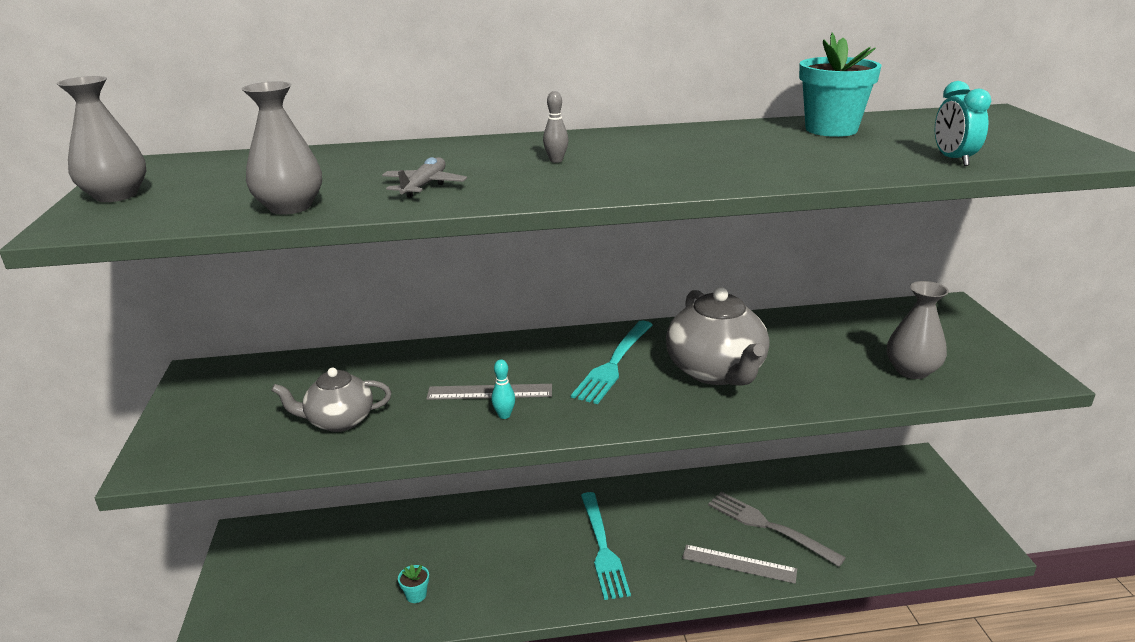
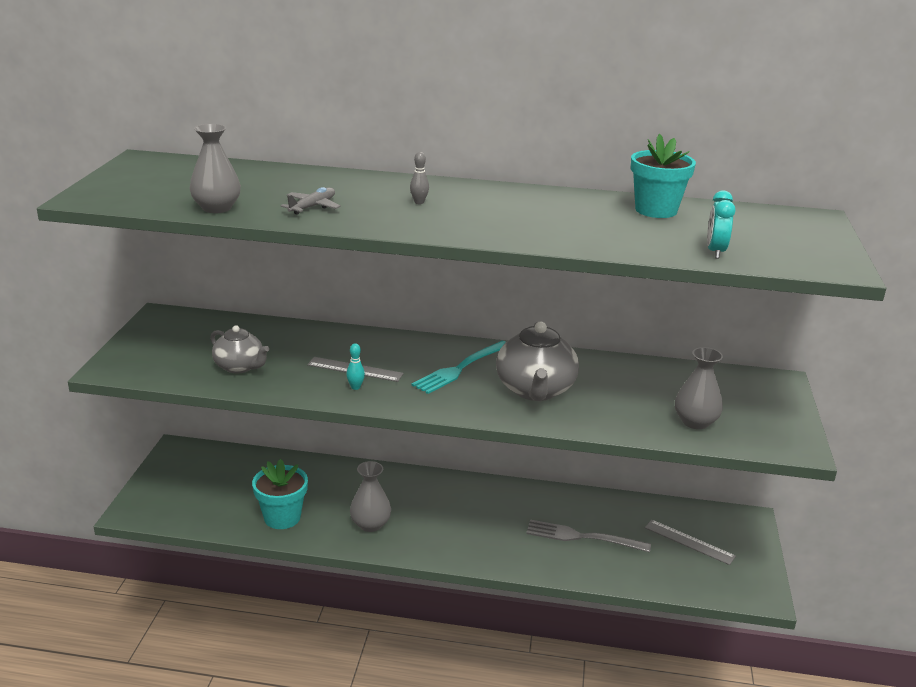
camera: 15 degrees right, 0 degrees up
(116, 195) = (116, 181): grey vase -> grey vase (370, 524)
(339, 421) = (240, 367): grey teapot -> grey teapot turned 150 degrees counterclockwise
(416, 595) = (282, 517): turquoise flower pot -> turquoise flower pot, size x2.25
(603, 548) = (438, 521): turquoise fork -> none
(739, 564) = (540, 557): grey ruler -> grey ruler (689, 542)
(768, 526) = (581, 537): grey fork -> grey fork turned 45 degrees counterclockwise

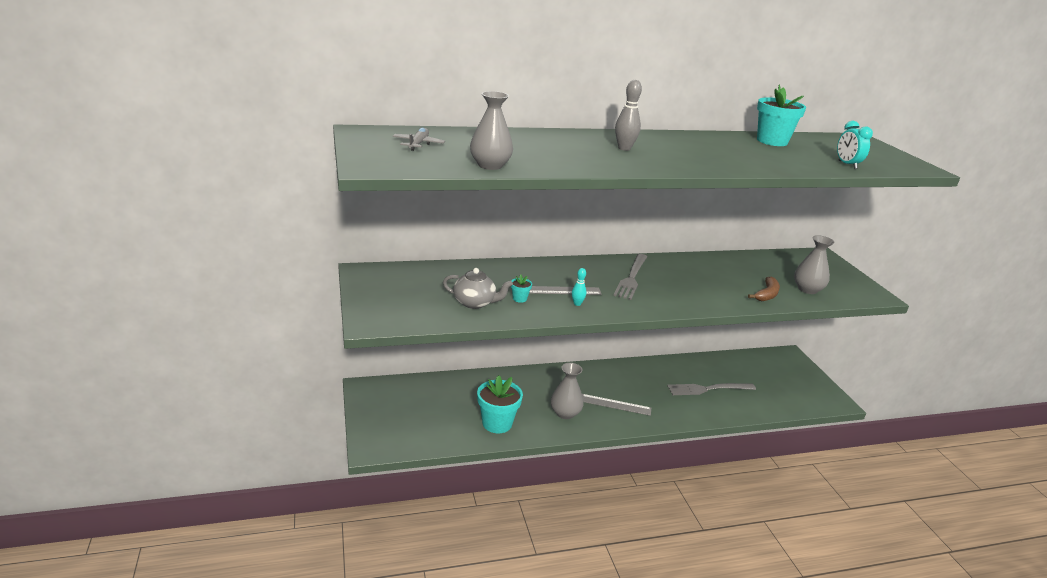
camera: 25 degrees left, 0 degrees up
(295, 370) = (519, 299): none -> turquoise flower pot
(312, 207) = (558, 158): grey plane -> grey plane (418, 144)
(419, 202) = (624, 148): grey bowling pin -> grey bowling pin, size x1.64
(460, 369) = (631, 278): turquoise fork -> grey fork
(535, 390) = (695, 285): grey teapot -> none
(623, 418) = (767, 294): none -> brown banana
(689, 542) = (770, 377): grey ruler -> grey ruler (615, 405)

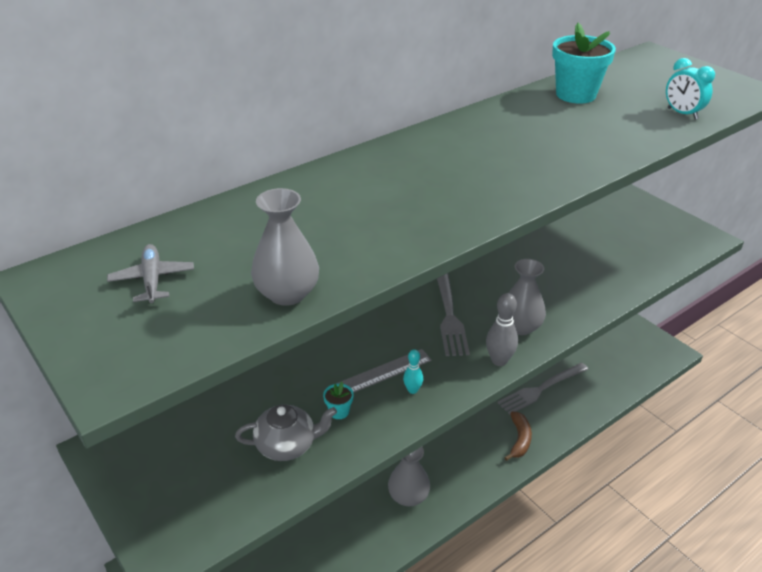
camera: 20 degrees left, 10 degrees up
(497, 423) = (338, 550): turquoise flower pot -> none
(615, 405) = (457, 457): grey ruler -> none
(624, 148) = (428, 177): grey bowling pin -> grey bowling pin (499, 361)
(767, 294) = (605, 282): brown banana -> brown banana (519, 439)
(807, 289) = (639, 256): grey vase -> grey vase (520, 326)

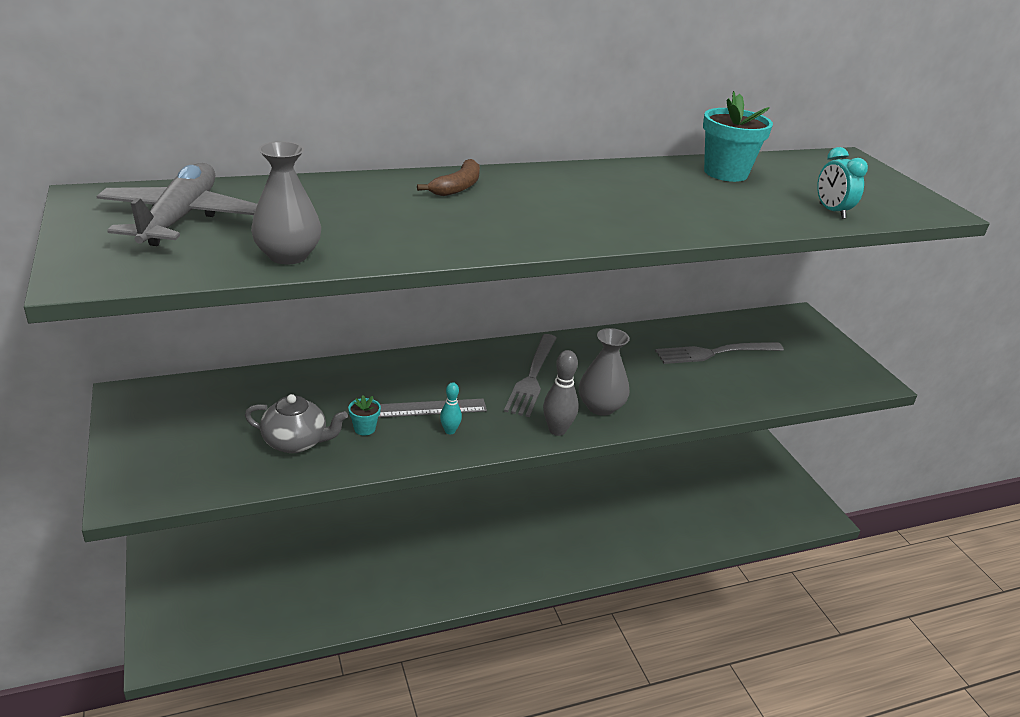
camera: 15 degrees right, 5 degrees down
(152, 280) = (179, 219): grey plane -> grey plane, size x1.92
(408, 496) = (448, 567): grey vase -> none
(519, 439) = (597, 551): brown banana -> brown banana (457, 187)
(540, 389) = (648, 510): grey fork -> grey fork (714, 353)

